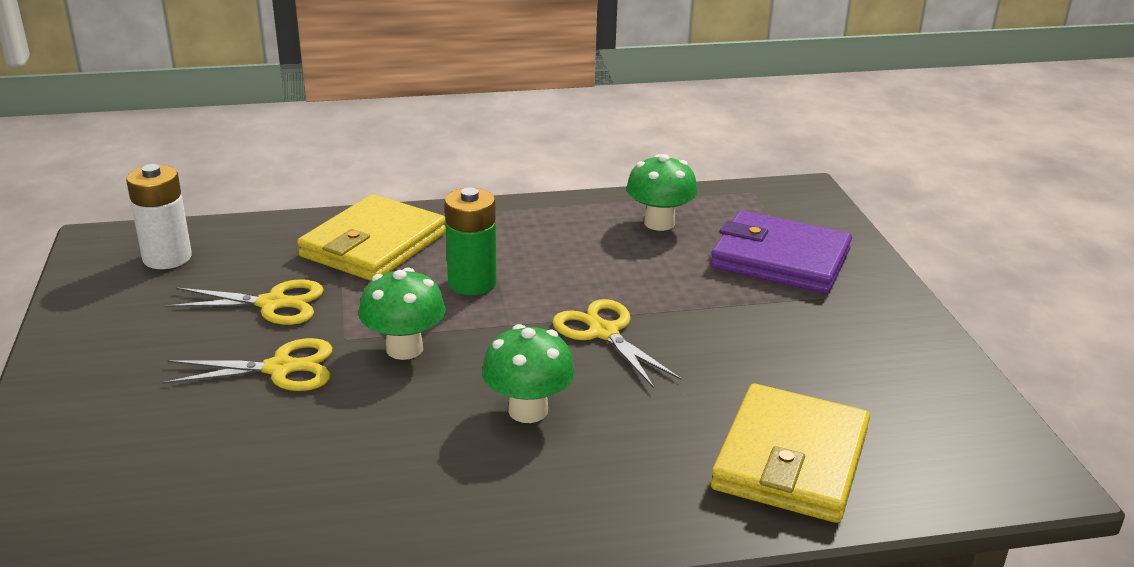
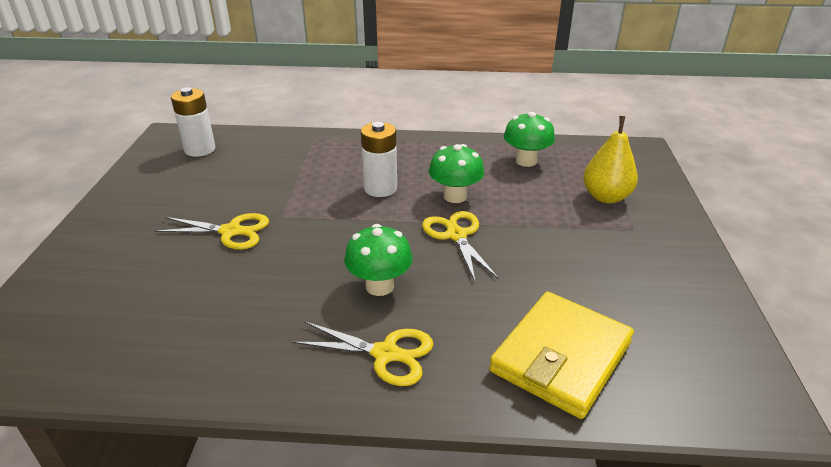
camera: 15 degrees right, 5 degrees up
(272, 304) = (247, 187): yellow scissors -> yellow scissors (386, 354)
(374, 245) = (328, 155): yellow wallet -> none
(404, 349) = (316, 229): green mushroom -> green mushroom (455, 196)
(472, 283) = (380, 188): green battery -> white battery
(780, 259) = (606, 197): purple wallet -> yellow pear

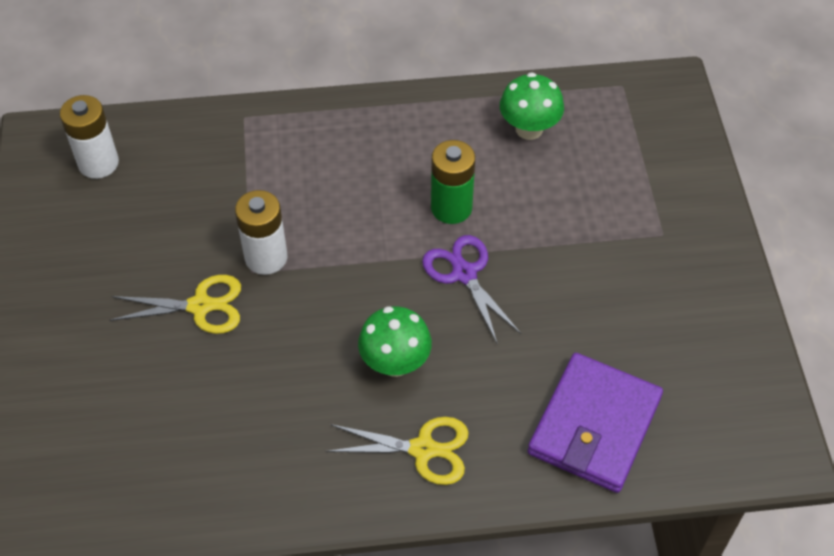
camera: 10 degrees left, 20 degrees up
(380, 188) = (357, 206): white battery -> white battery (266, 257)
(455, 196) = (451, 208): green mushroom -> green battery
(456, 235) = (464, 274): yellow scissors -> purple scissors
(561, 357) = (594, 426): yellow wallet -> purple wallet
(606, 197) = (630, 183): yellow pear -> none

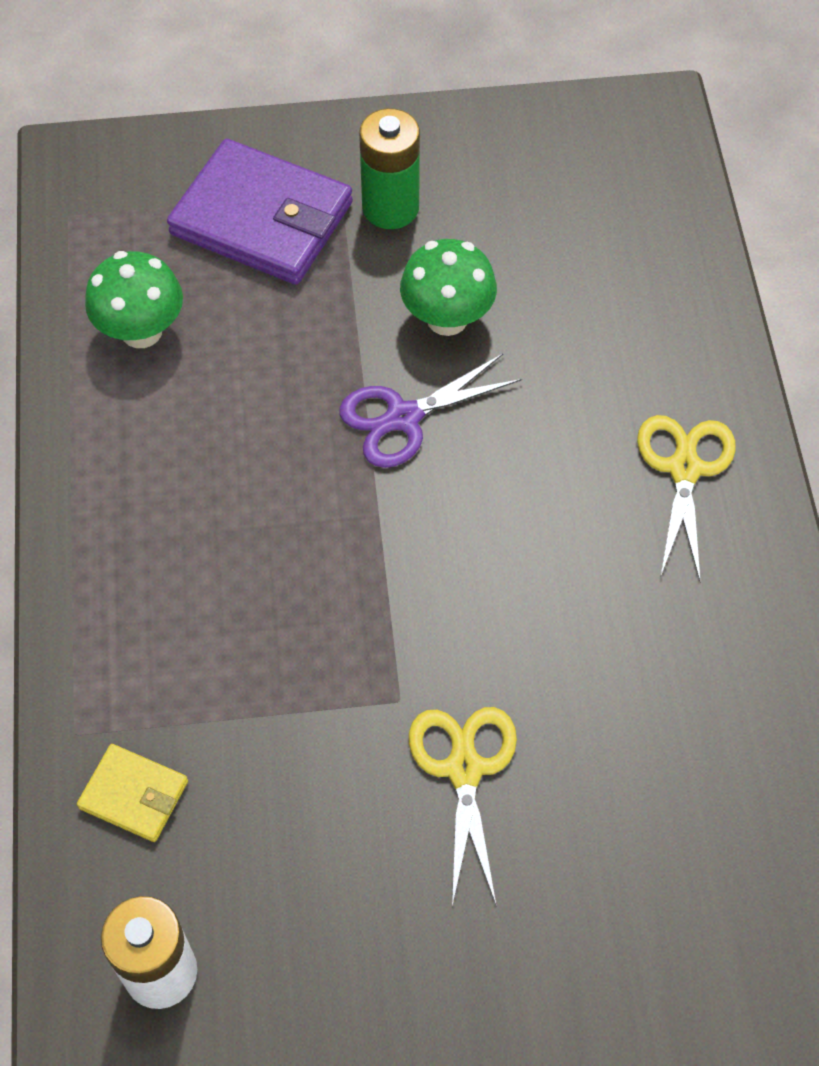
camera: 90 degrees left, 5 degrees up
(203, 145) = (134, 794): none -> yellow wallet
(266, 257) = (372, 679): white battery -> none
(395, 363) = (553, 502): green mushroom -> green mushroom (447, 318)
(451, 208) = (285, 432): green battery -> green battery (390, 208)
(594, 426) = (634, 284): purple wallet -> purple wallet (262, 218)

